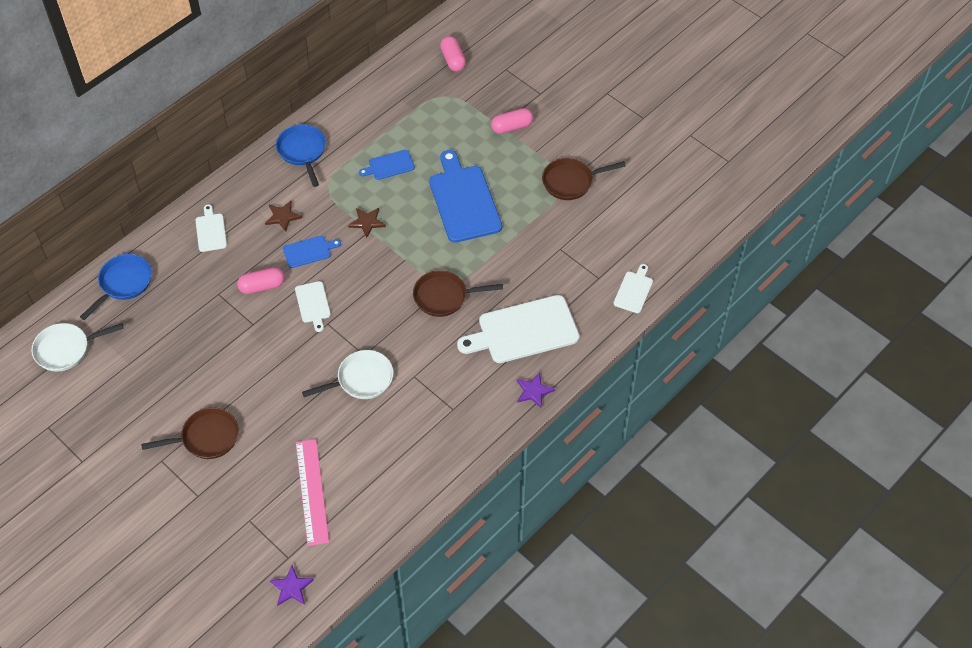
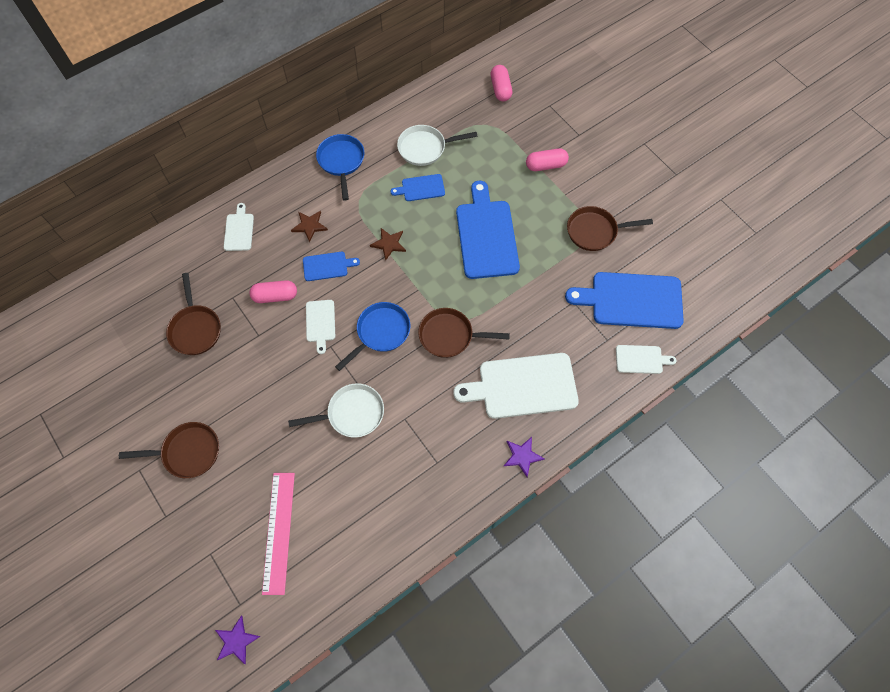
camera: 10 degrees right, 10 degrees up
(66, 349) = (76, 333): white pan -> white pan (425, 148)
(123, 283) = (146, 272): blue pan -> blue pan (381, 332)
(187, 328) = (195, 329): none -> brown pan
(616, 239) = (631, 300): none -> blue cutting board
(634, 290) = (641, 359): white cutting board -> white cutting board turned 60 degrees clockwise

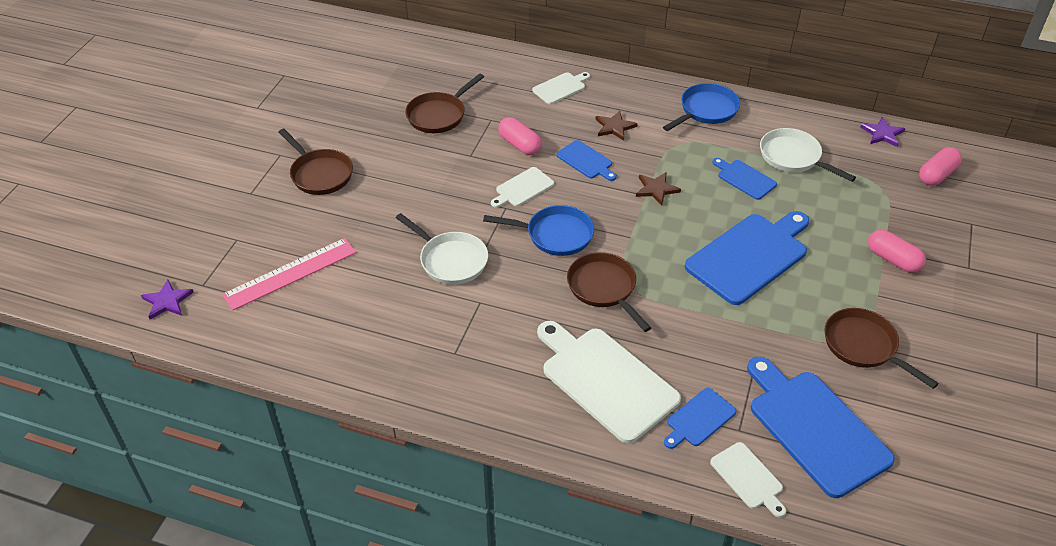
camera: 55 degrees right, 20 degrees down
(522, 456) = (523, 423): purple star -> purple star (882, 134)
(585, 355) = (699, 419): none -> blue cutting board

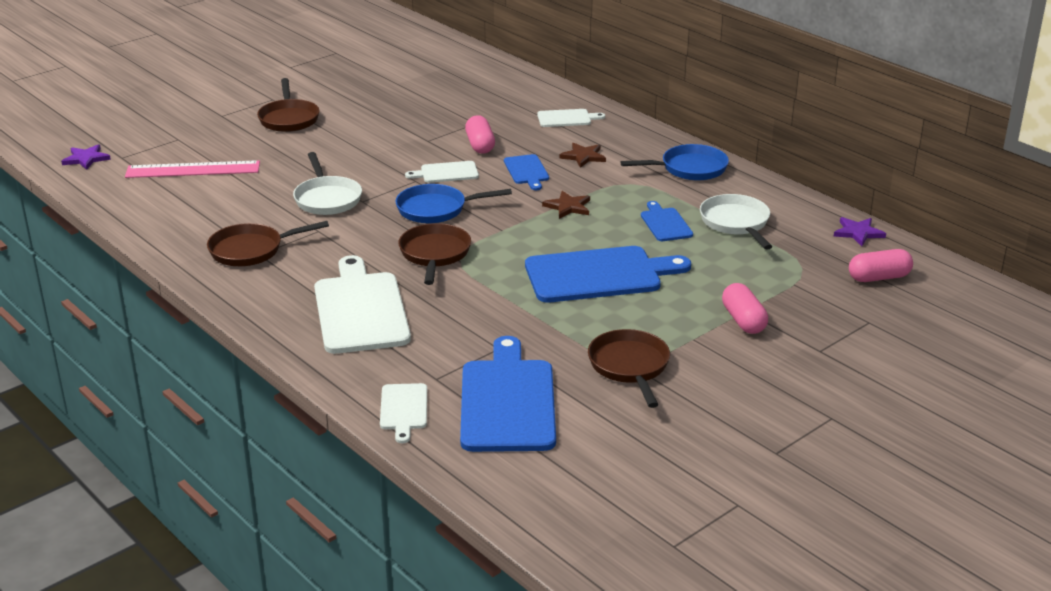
camera: 30 degrees right, 15 degrees down
(439, 115) = (433, 108): brown pan -> brown pan (251, 250)
(555, 235) = (436, 209): blue pan -> blue pan turned 135 degrees clockwise
(699, 419) = (409, 359): blue cutting board -> none

